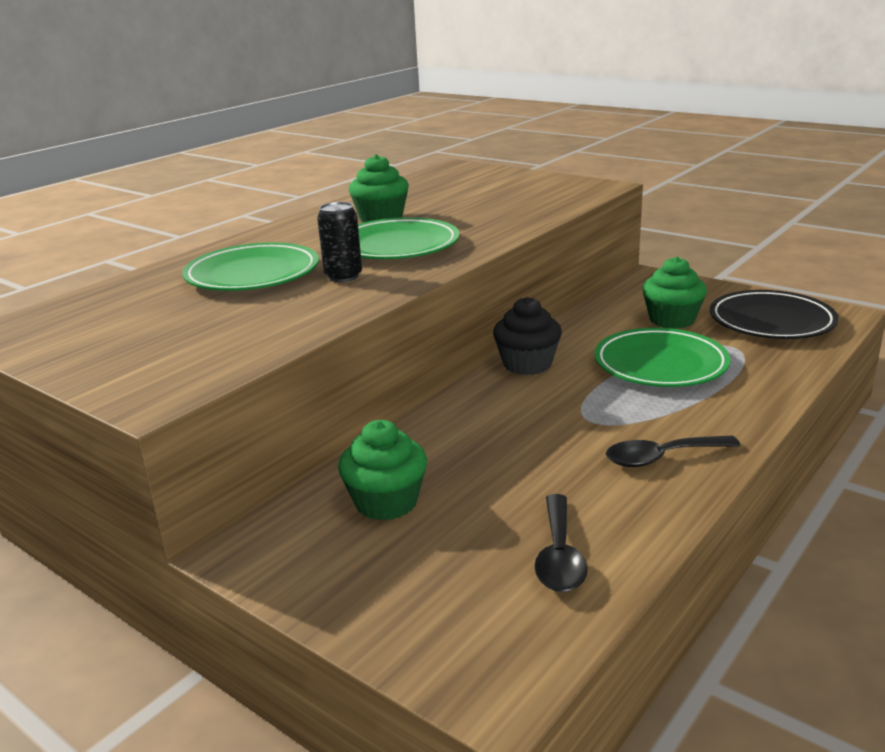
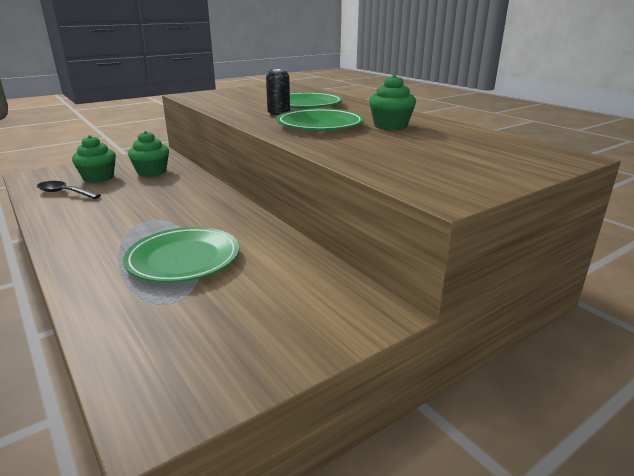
camera: 105 degrees right, 0 degrees up
(527, 364) = (241, 216): black cupcake -> none
(662, 457) = (84, 228): black spoon -> none
(672, 320) = (256, 289): green cupcake -> green cupcake (98, 178)
(771, 321) = (193, 349): black plate -> none

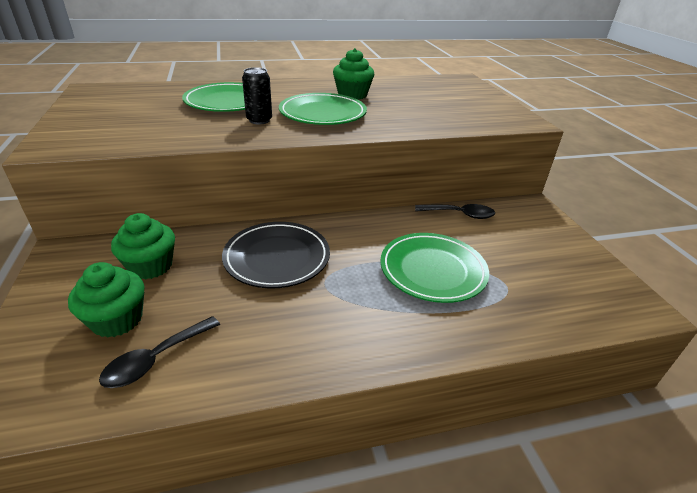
camera: 70 degrees left, 10 degrees up
(175, 199) = (277, 258): none -> black plate
(305, 262) = (459, 214): none -> black spoon

